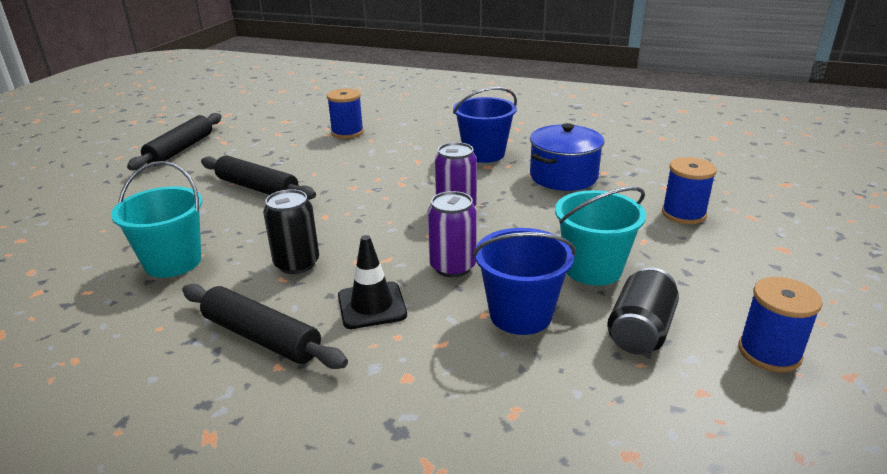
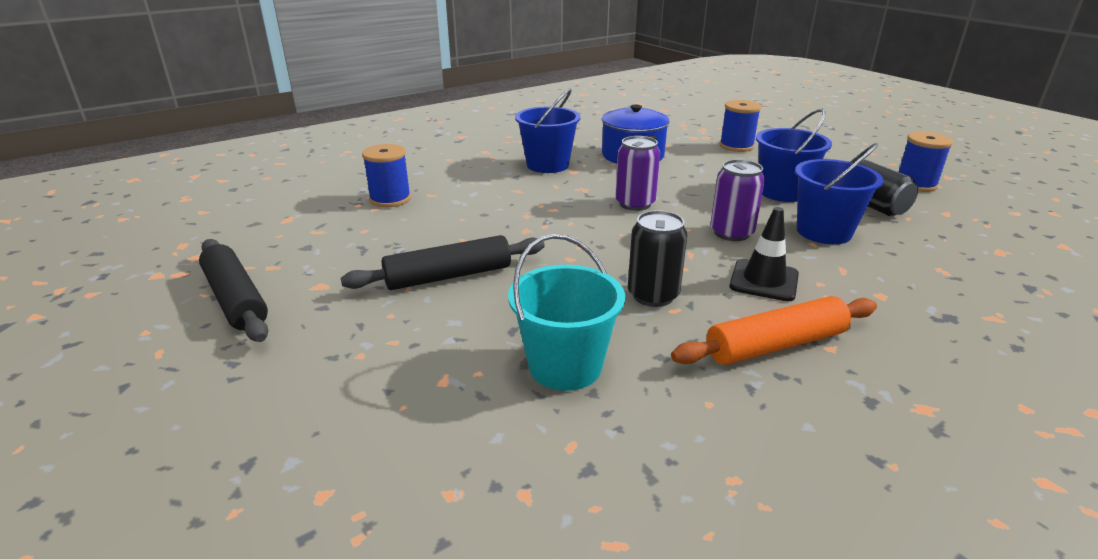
camera: 55 degrees left, 0 degrees up
(261, 337) = (776, 345): black rolling pin -> orange rolling pin
(593, 269) = (782, 192): turquoise bucket -> blue bucket

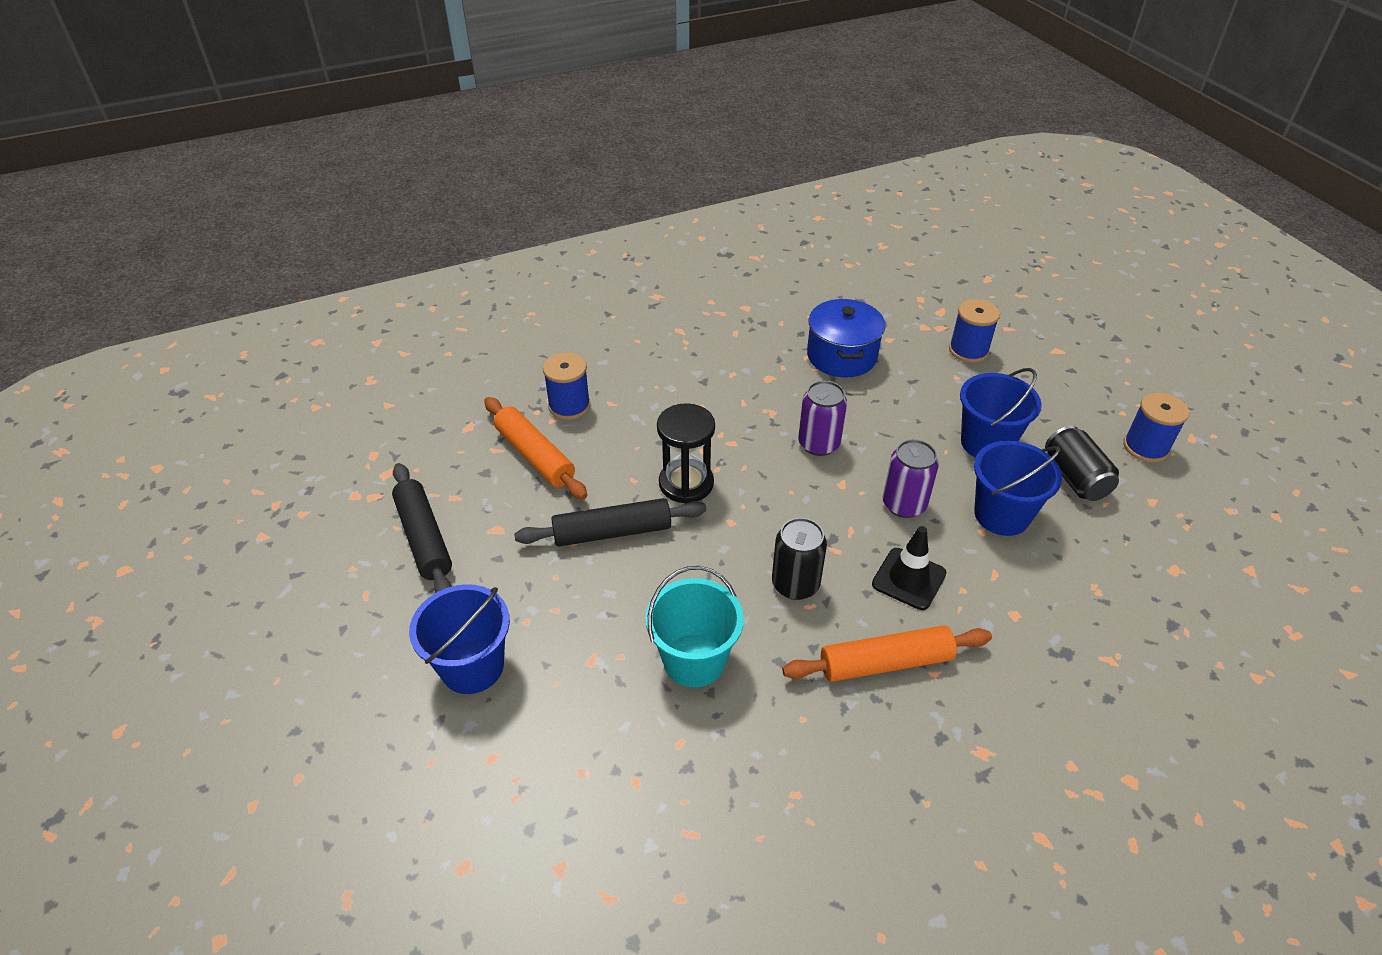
camera: 10 degrees right, 15 degrees up
(359, 232) = (535, 455): none -> orange rolling pin
(517, 237) = (686, 483): none -> black hourglass
(547, 165) = (742, 363): blue bucket -> blue bucket (472, 666)

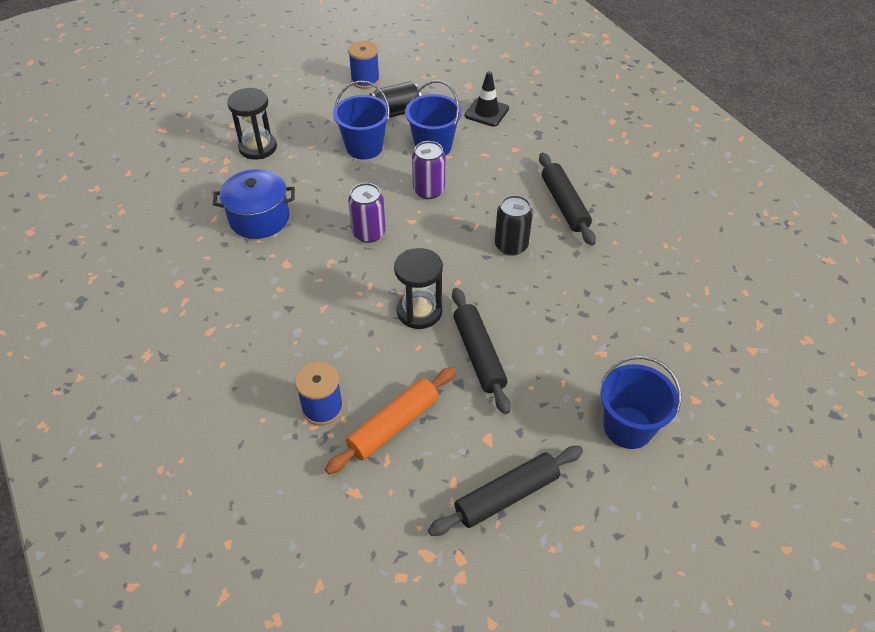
camera: 95 degrees left, 5 degrees up
(694, 660) = (587, 296): turquoise bucket -> none
(885, 663) = (564, 204): orange rolling pin -> black rolling pin
(908, 579) = (495, 191): black traffic cone -> black traffic cone (486, 112)
(968, 350) = (258, 147): blue spool -> black hourglass

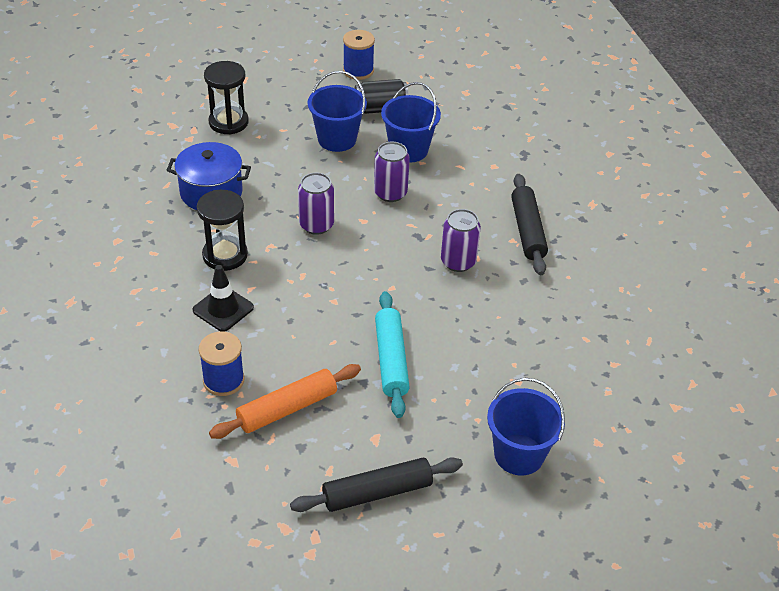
camera: 10 degrees right, 5 degrees down
(419, 311) = (344, 309): black hourglass -> black hourglass (225, 255)
(479, 354) = (391, 360): black rolling pin -> turquoise rolling pin
(486, 112) = (476, 123): black traffic cone -> black traffic cone (223, 309)
(511, 245) = (458, 262): black can -> purple can

